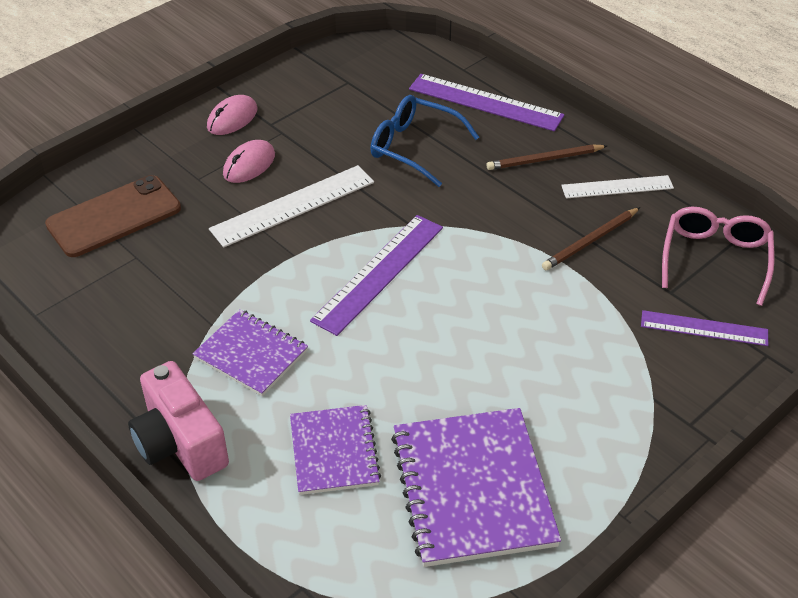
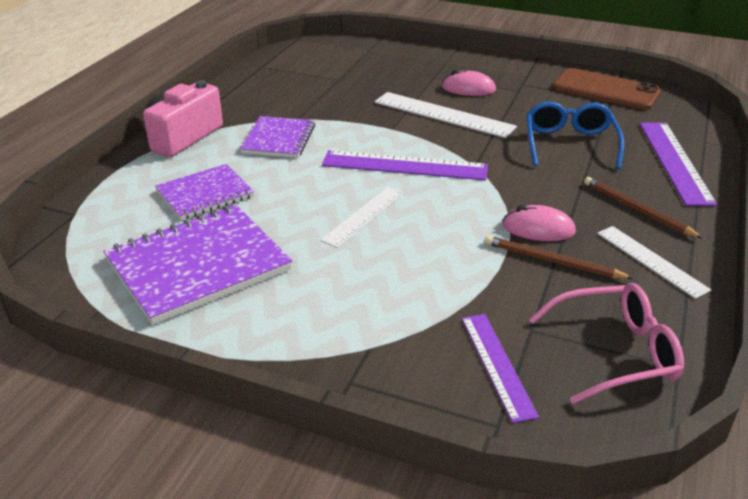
camera: 65 degrees right, 10 degrees down
(114, 217) = (368, 63): brown phone -> brown phone (606, 90)
(232, 118) = (510, 70): pink mouse -> pink mouse (538, 228)
(454, 335) = (363, 216): none -> white ruler

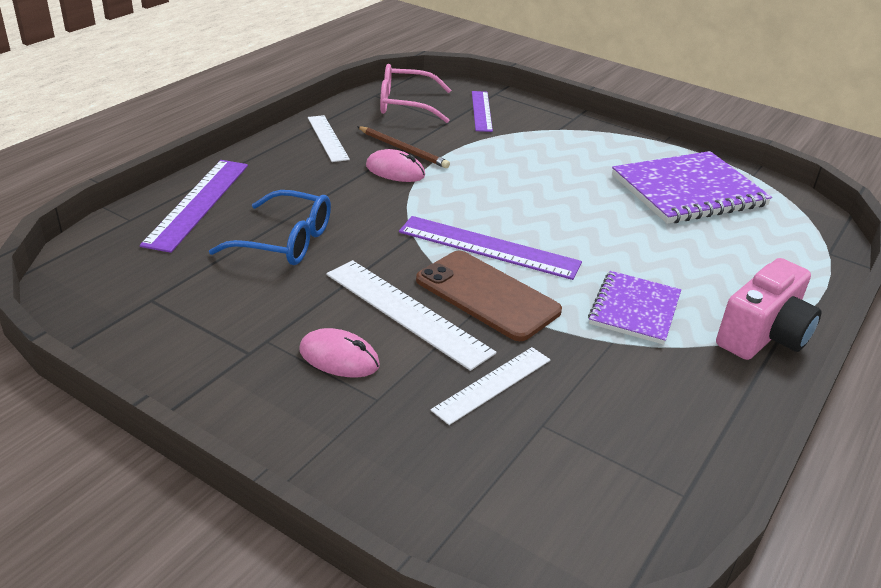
camera: 170 degrees left, 0 degrees up
(205, 194) = (704, 251): purple notebook -> none
(363, 216) = (545, 205): white ruler -> white ruler (492, 384)
(569, 144) = (285, 241): blue glasses -> blue glasses turned 90 degrees counterclockwise
(606, 90) = (139, 316): brown phone -> brown phone (487, 295)
(637, 210) = (294, 170): brown pencil -> none

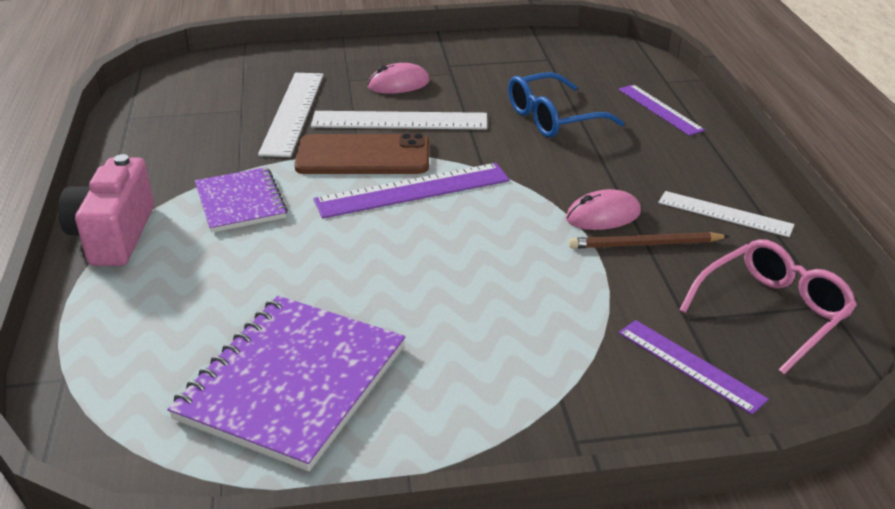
camera: 140 degrees right, 0 degrees up
(198, 203) = (659, 109): purple ruler -> purple ruler, size x0.65
(492, 384) = (293, 113): white ruler -> white ruler, size x1.54

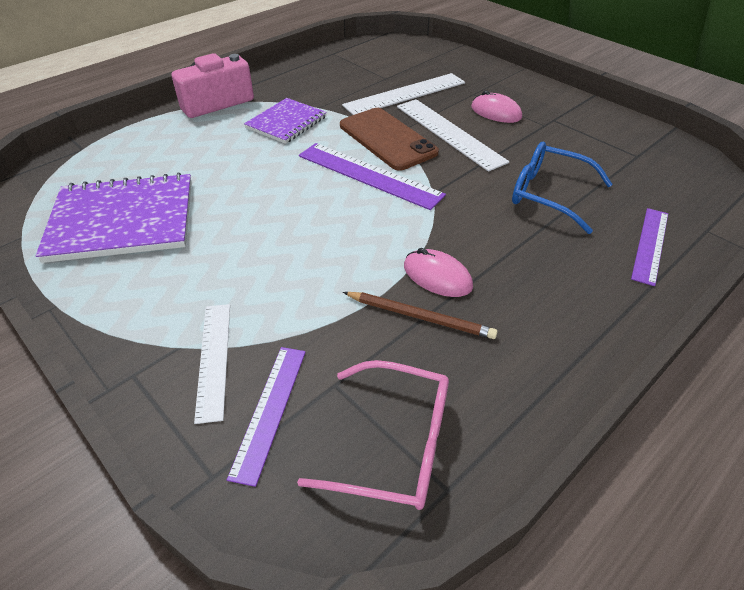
camera: 55 degrees right, 10 degrees up
(645, 244) = (420, 317): brown pencil -> brown pencil turned 150 degrees clockwise
(725, 214) = (525, 352): white ruler -> white ruler (214, 359)

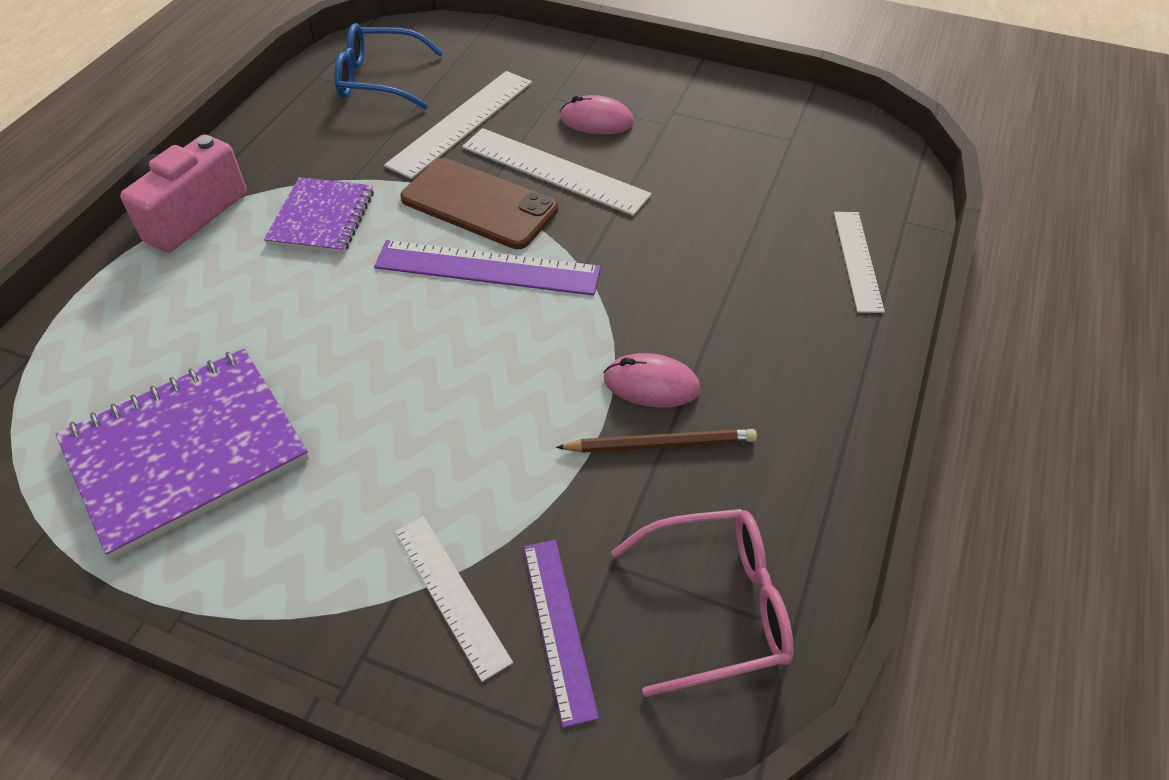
camera: 25 degrees left, 5 degrees up
(548, 194) = (719, 227): blue glasses -> blue glasses (379, 79)
(650, 245) = (857, 260): purple ruler -> white ruler

